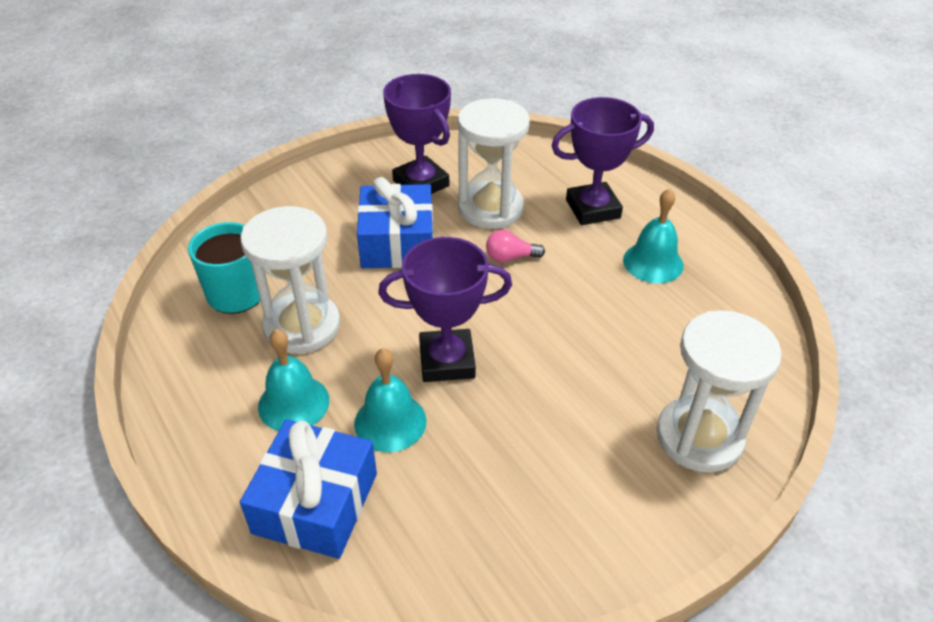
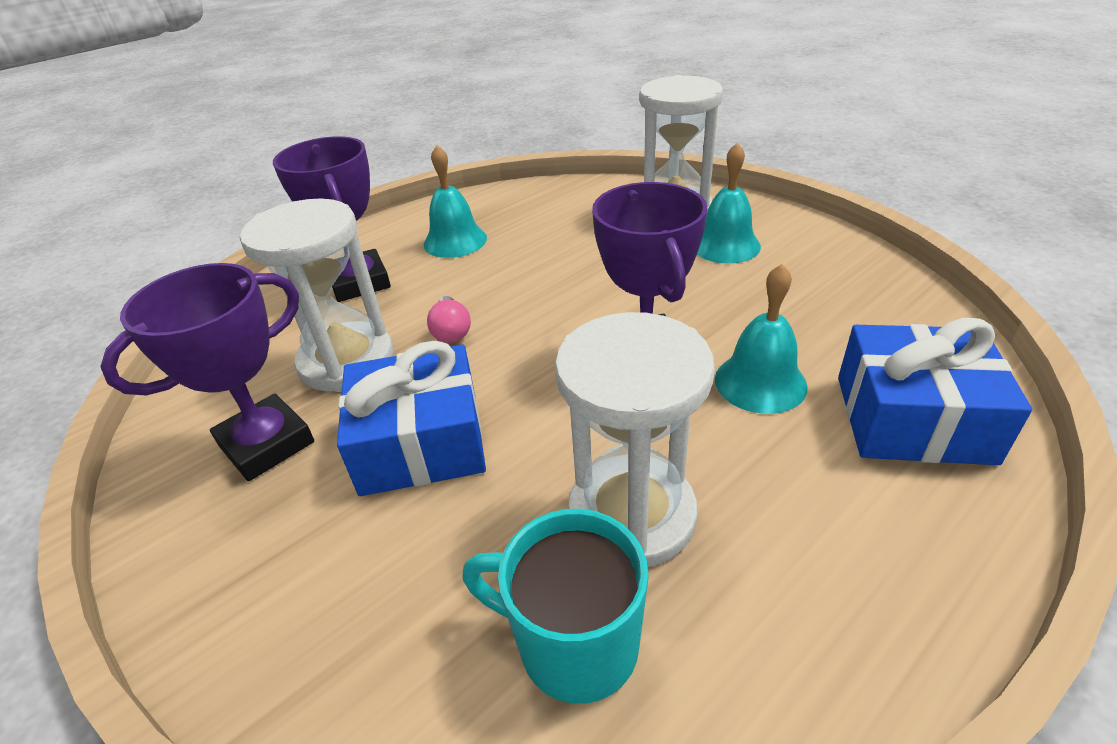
camera: 95 degrees left, 5 degrees down
(293, 403) = (783, 481): turquoise bell -> turquoise bell (725, 245)

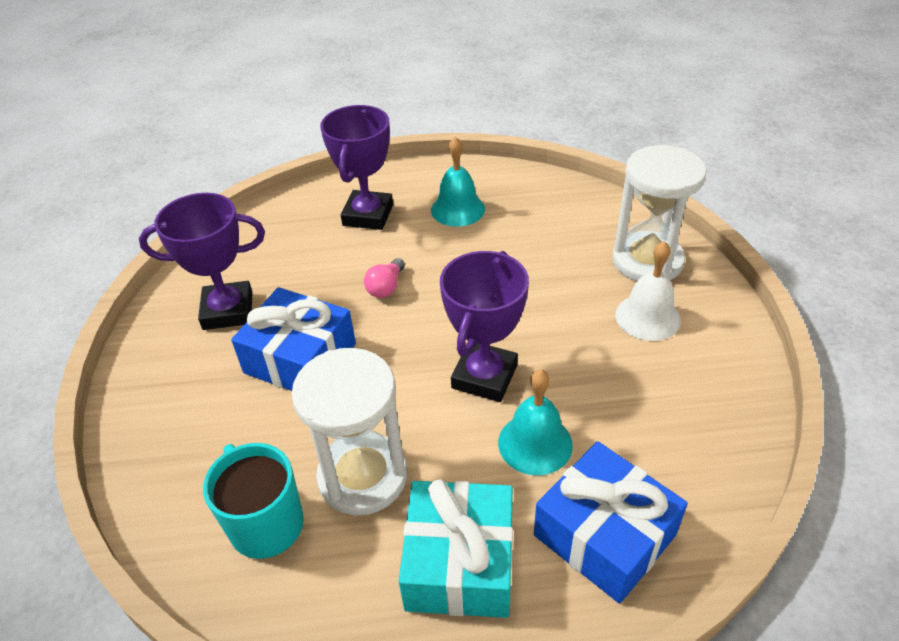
camera: 35 degrees right, 5 degrees up
(347, 361) = (310, 276): white hourglass -> none
(725, 245) = (647, 317): turquoise bell -> white bell
(831, 529) = (459, 562): none -> turquoise gift

